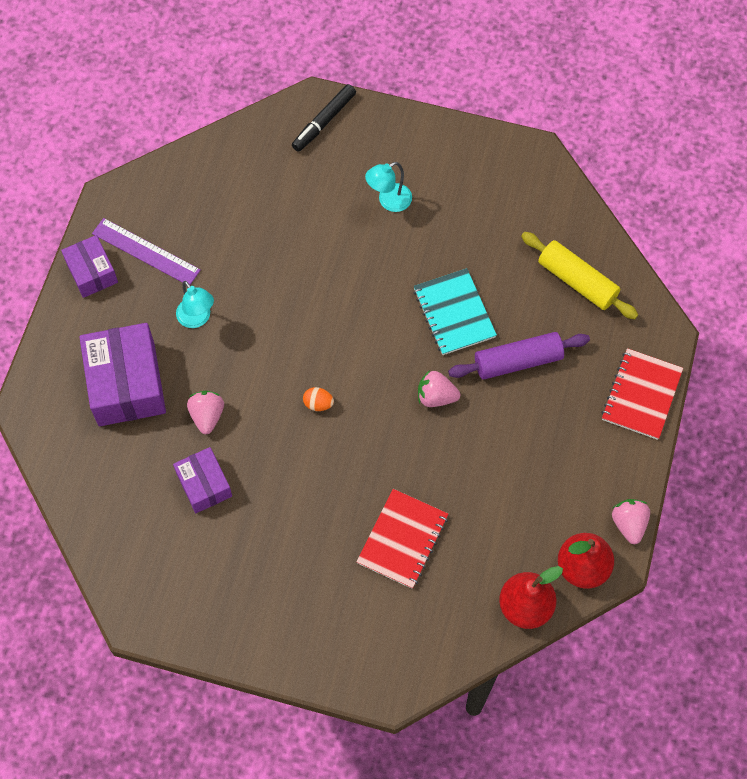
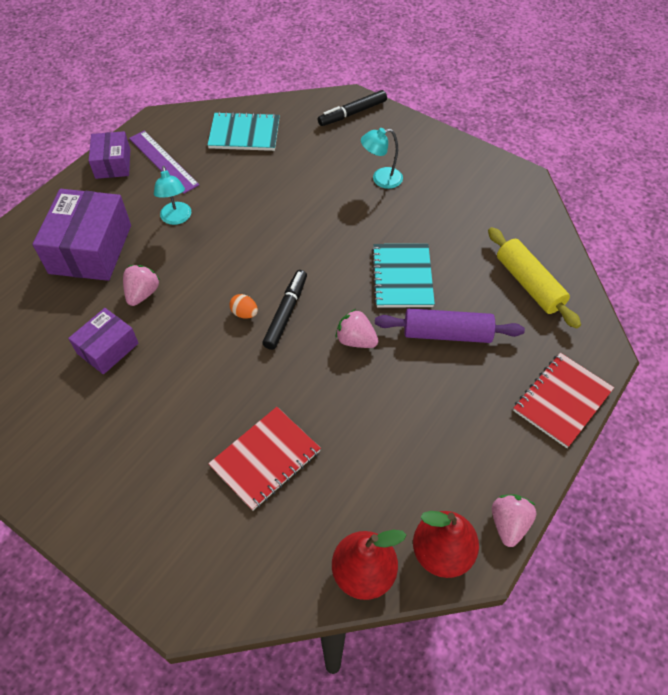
camera: 20 degrees right, 10 degrees down
(204, 485) = (107, 348): purple box -> purple box turned 45 degrees clockwise
(217, 187) = (244, 134): none -> turquoise notebook
(358, 390) = (286, 313): none -> black marker

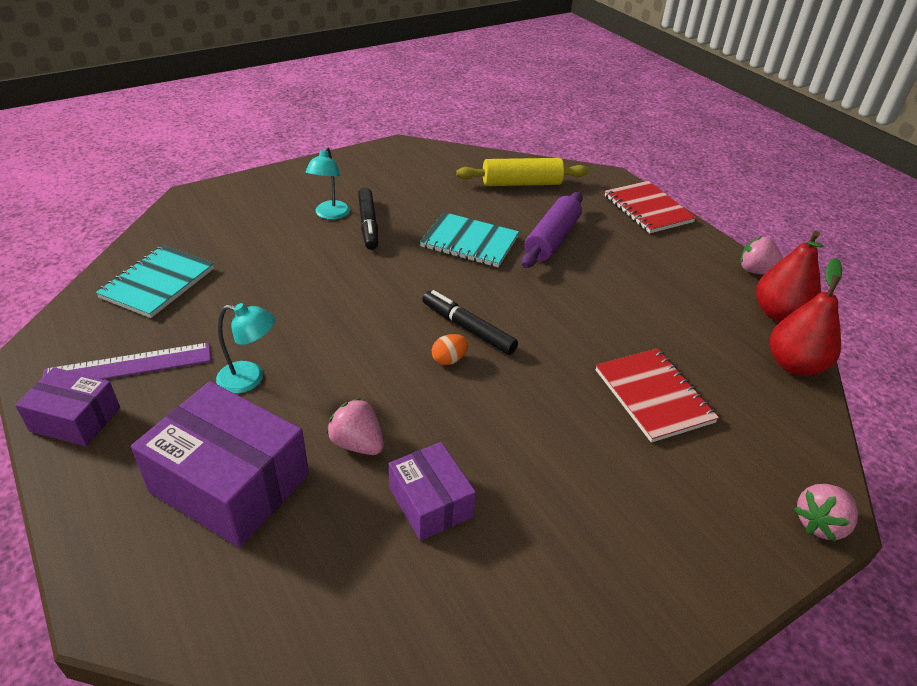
camera: 70 degrees left, 15 degrees down
(352, 113) = (215, 202): black marker -> black marker (368, 224)
(356, 340) = (531, 292): pink strawberry -> pink strawberry (820, 523)

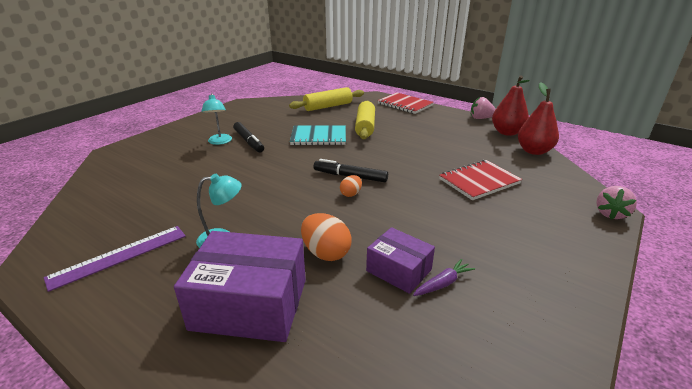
camera: 20 degrees left, 10 degrees down
(75, 419) = (91, 302): purple box -> none
(158, 283) = (114, 203): turquoise notebook -> none
(357, 443) = (326, 253): pink strawberry -> orange egg
(473, 543) = (443, 283): none -> purple carrot
(552, 239) = (365, 126): purple rolling pin -> yellow rolling pin
(653, 396) = (479, 181): red notebook -> red notebook turned 75 degrees counterclockwise

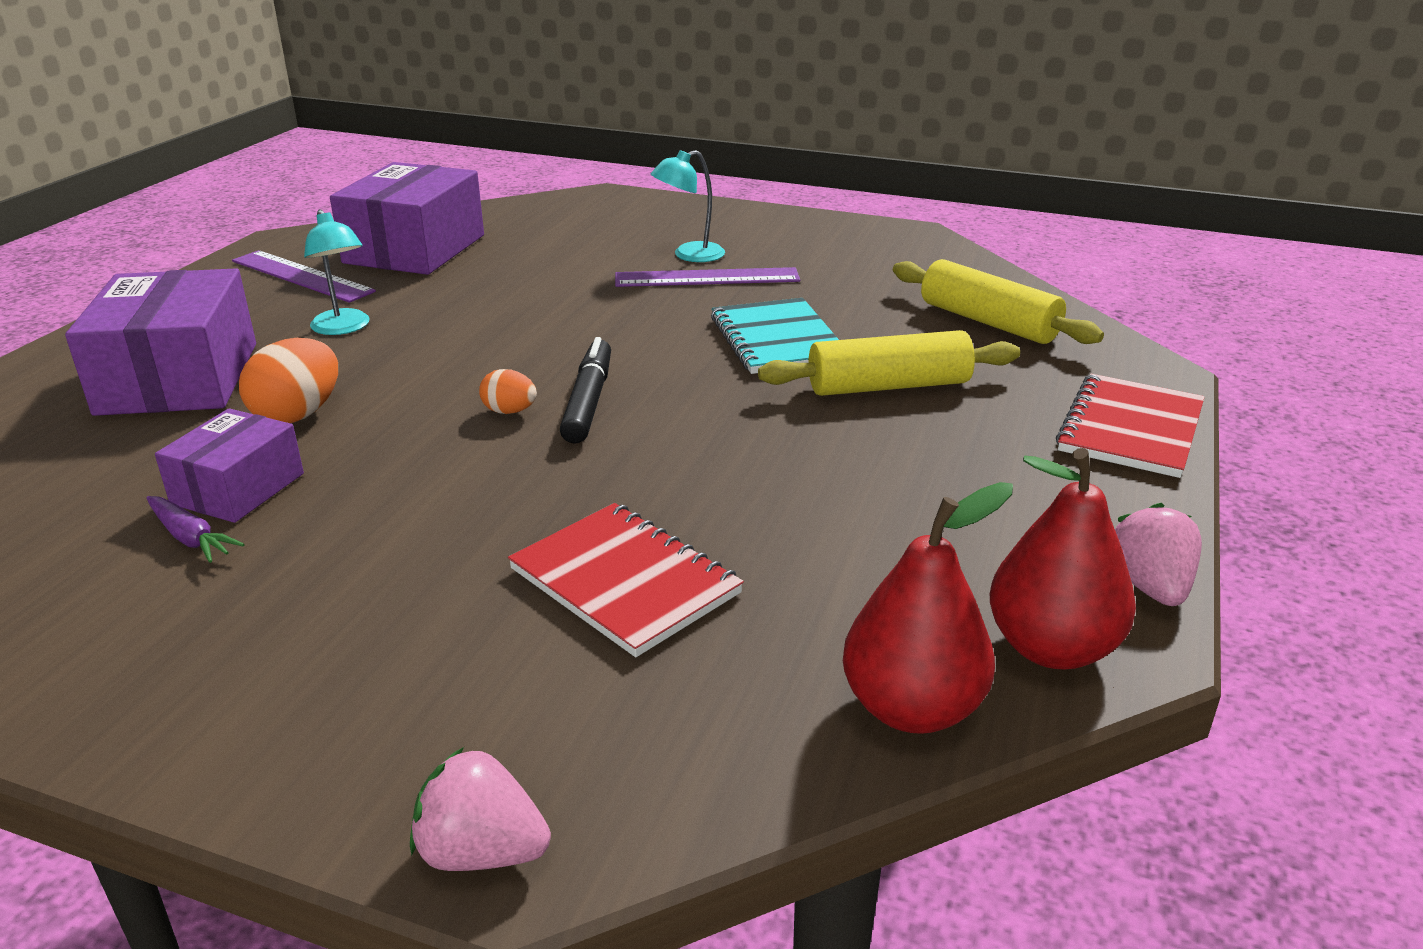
camera: 75 degrees right, 0 degrees up
(122, 212) = (414, 249): none -> purple box
(248, 141) = (707, 278): black marker -> purple ruler

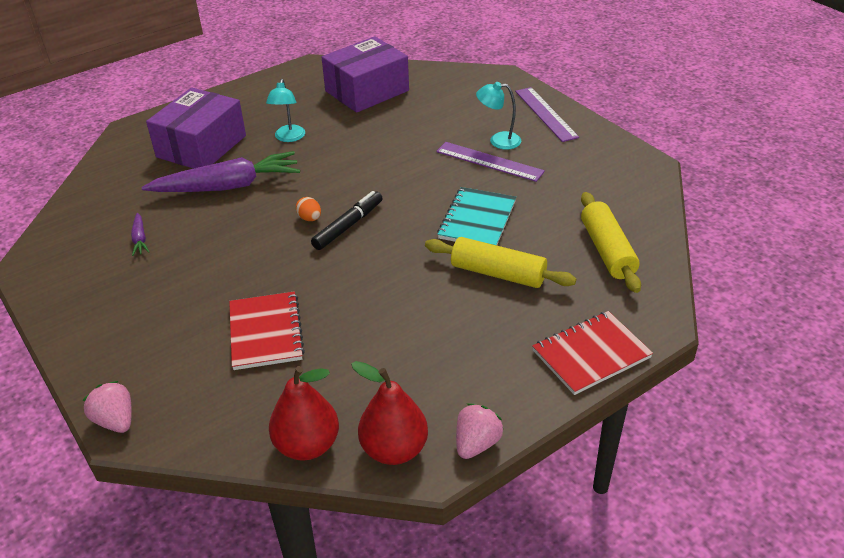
camera: 35 degrees right, 10 degrees up
(238, 488) = (174, 220): purple box -> none
(298, 414) = (227, 186): orange egg -> purple carrot
(301, 276) = (300, 95): purple ruler -> purple ruler (545, 114)

